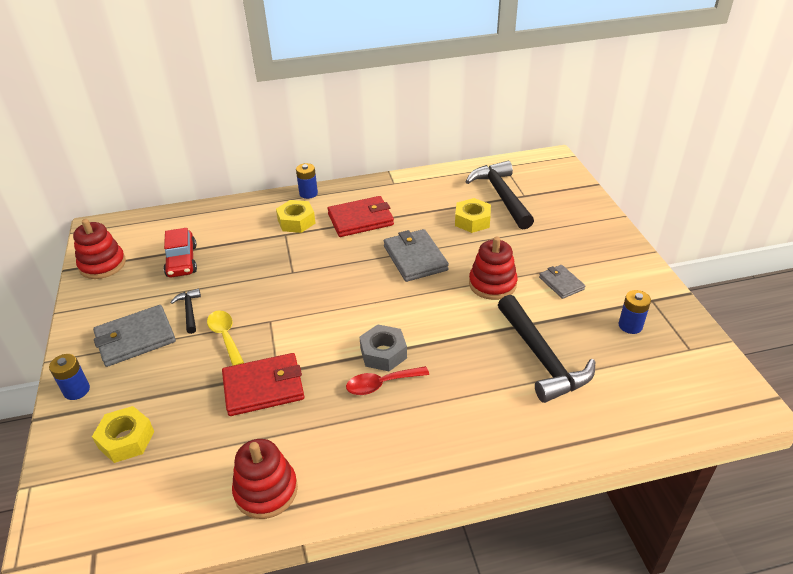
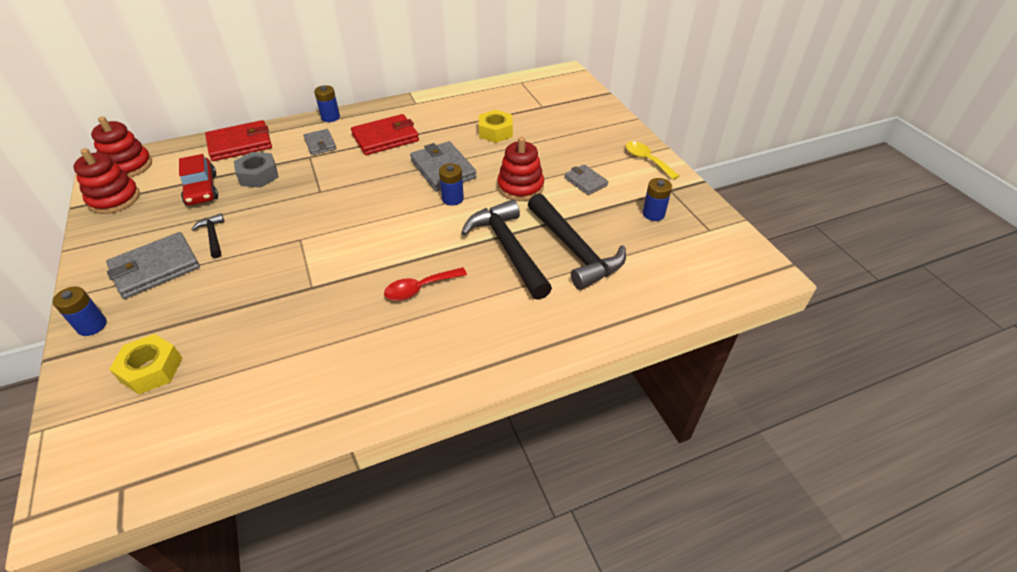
camera: 10 degrees left, 5 degrees up
(225, 336) = (253, 257): yellow spoon -> yellow spoon (647, 160)
(264, 387) = (298, 303): red wallet -> red wallet (240, 144)
(266, 490) = (308, 403): red stacking toy -> red stacking toy (128, 166)
(296, 221) = (320, 144): yellow nut -> grey wallet
(383, 353) = (419, 259): grey nut -> grey nut (258, 175)
(422, 291) = (452, 199): none -> blue battery
(501, 196) = (521, 108): black hammer -> black hammer (508, 249)

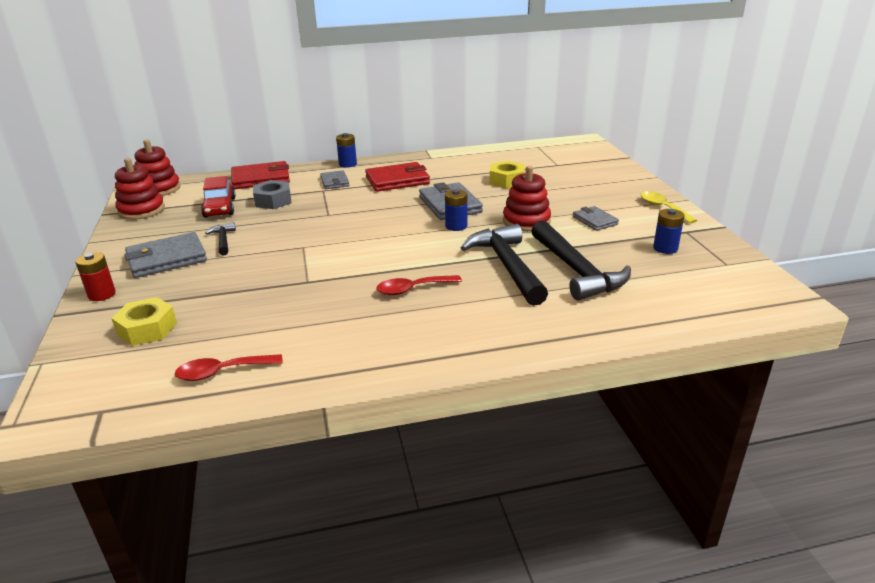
camera: 10 degrees right, 15 degrees down
(92, 326) = (102, 294): blue battery -> red battery
(241, 420) = (222, 372): none -> red spoon

